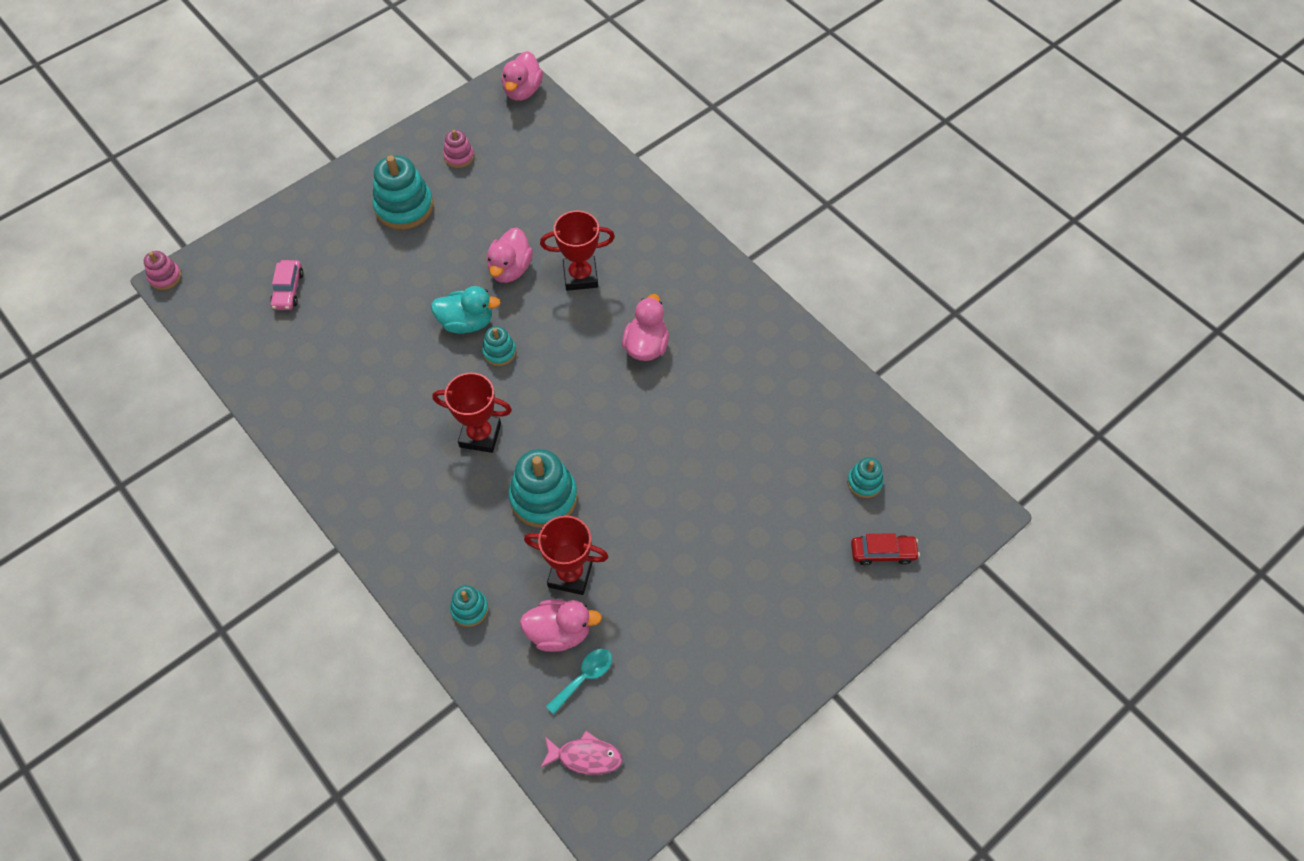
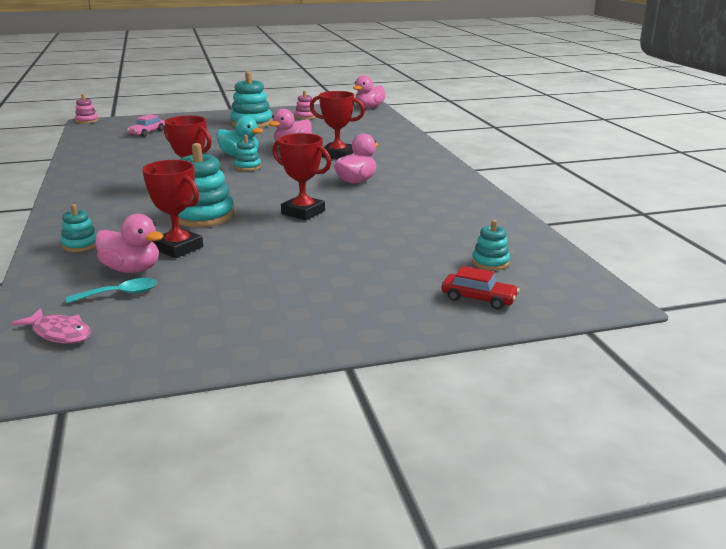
camera: 25 degrees right, 35 degrees down
(638, 447) = (303, 212): none -> red trophy

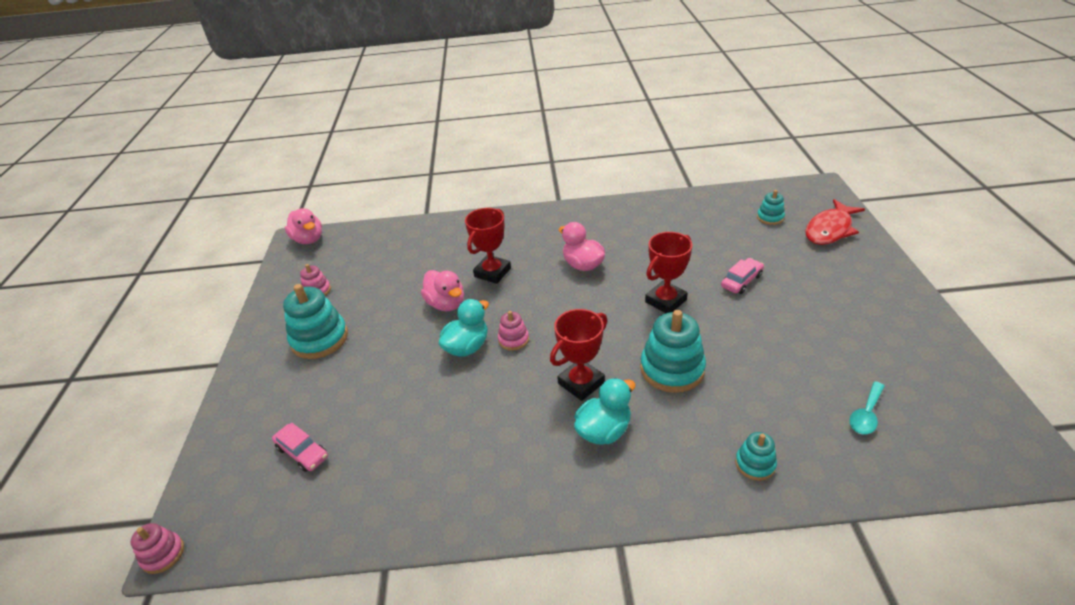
camera: 75 degrees left, 15 degrees up
(59, 333) = (951, 446): pink fish -> none
(120, 294) = (866, 414): turquoise spoon -> turquoise spoon turned 135 degrees counterclockwise
(132, 269) = (812, 412): pink duck -> none
(138, 197) = (604, 430): none -> turquoise duck
(178, 248) = (757, 383): red trophy -> none
(247, 167) = (513, 339): turquoise stacking toy -> pink stacking toy
(343, 244) = (741, 281): none -> pink car
(478, 299) = (830, 229): red car -> red fish

